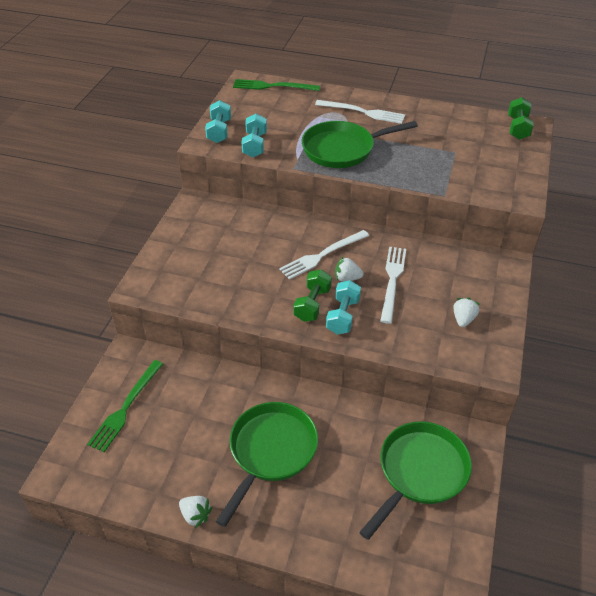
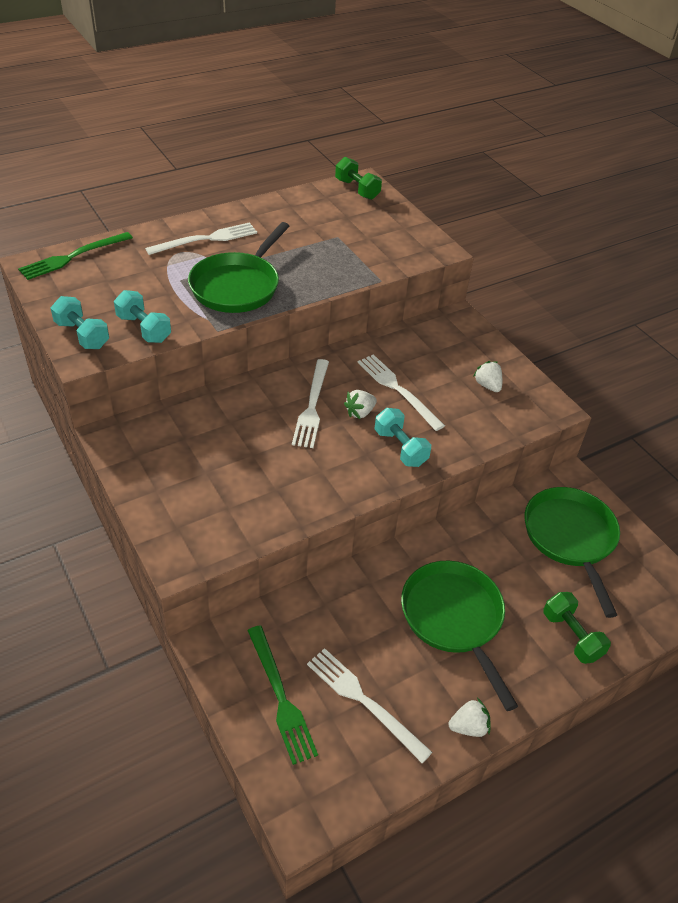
camera: 50 degrees left, 0 degrees up
(161, 448) = (364, 701): none -> white fork
(312, 304) = (363, 456): green dumbbell -> green dumbbell (571, 636)

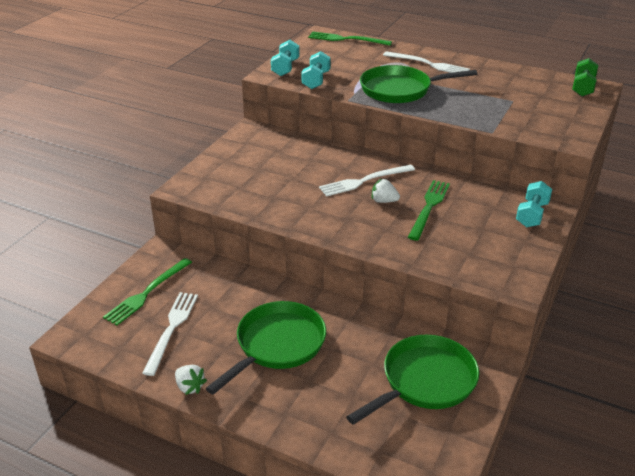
camera: 60 degrees right, 10 degrees down
(398, 390) = (429, 207): white fork -> green fork
(400, 448) = (371, 230): turquoise dumbbell -> turquoise dumbbell (532, 215)
(487, 385) = (494, 245): white strawberry -> none
(571, 636) = (321, 416): green dumbbell -> none

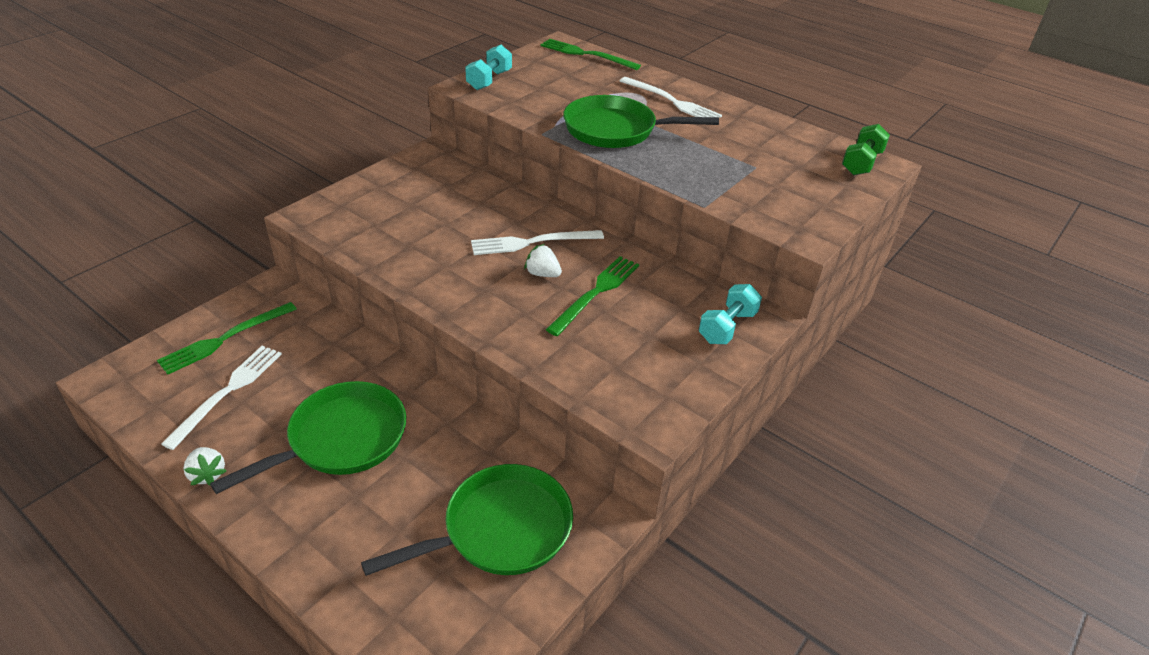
camera: 10 degrees right, 5 degrees up
(316, 80) = (517, 102): turquoise dumbbell -> none

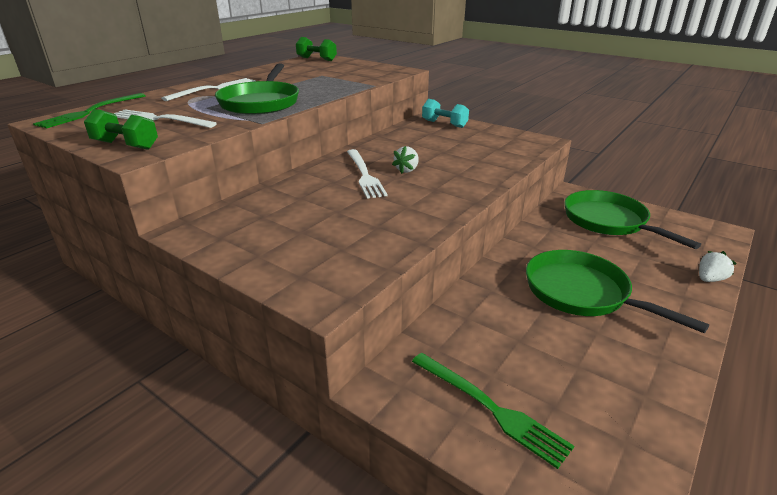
camera: 90 degrees left, 10 degrees down
(207, 474) = (676, 365): white strawberry -> white strawberry (710, 279)
(228, 392) = (570, 380): white fork -> white fork (159, 119)
(489, 80) = (125, 145): turquoise dumbbell -> green dumbbell
(596, 293) = (424, 154): green fork -> none

